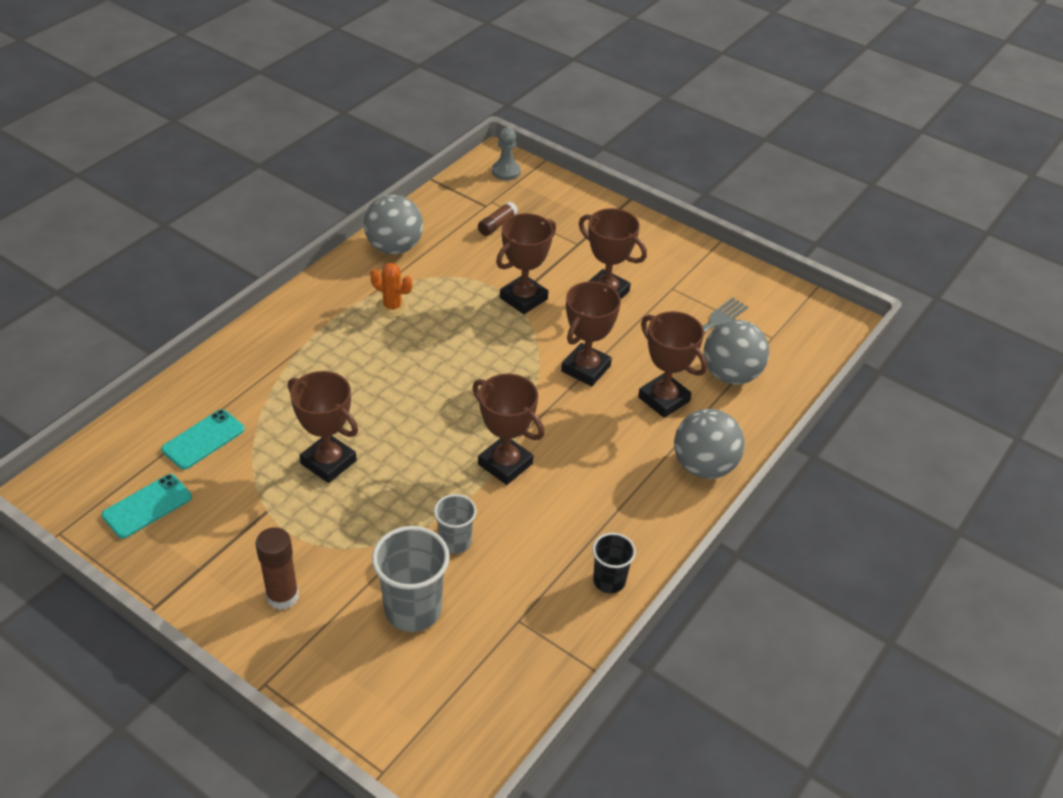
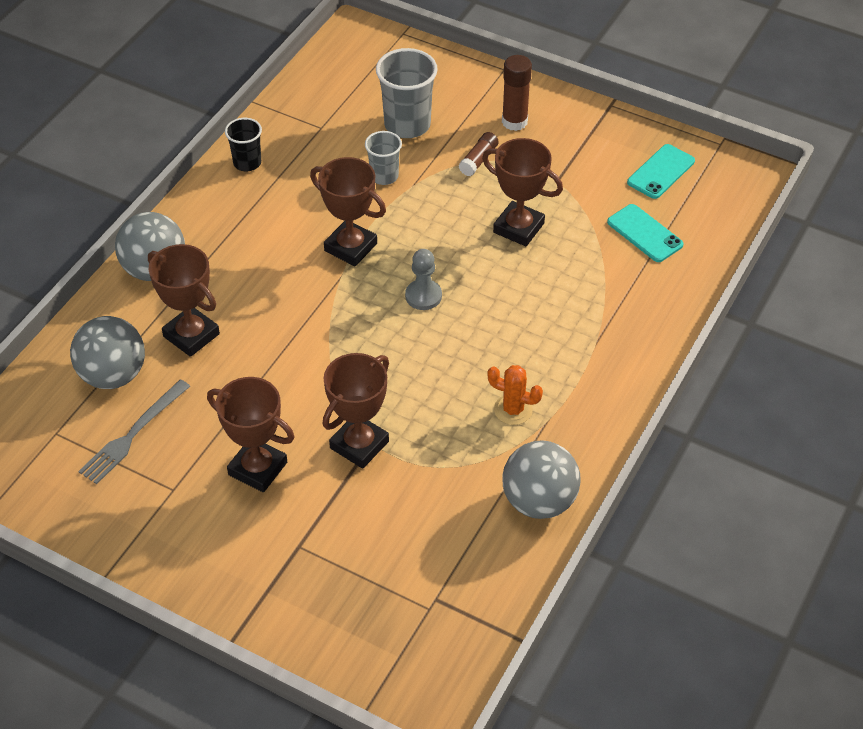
camera: 175 degrees right, 5 degrees up
(203, 439) = (644, 233): turquoise phone -> turquoise phone turned 75 degrees counterclockwise
(497, 225) = (412, 563): brown glue stick -> brown glue stick (478, 160)
(506, 171) = (418, 678): grey pawn -> grey pawn (423, 296)
(586, 368) = (277, 360): brown trophy -> none

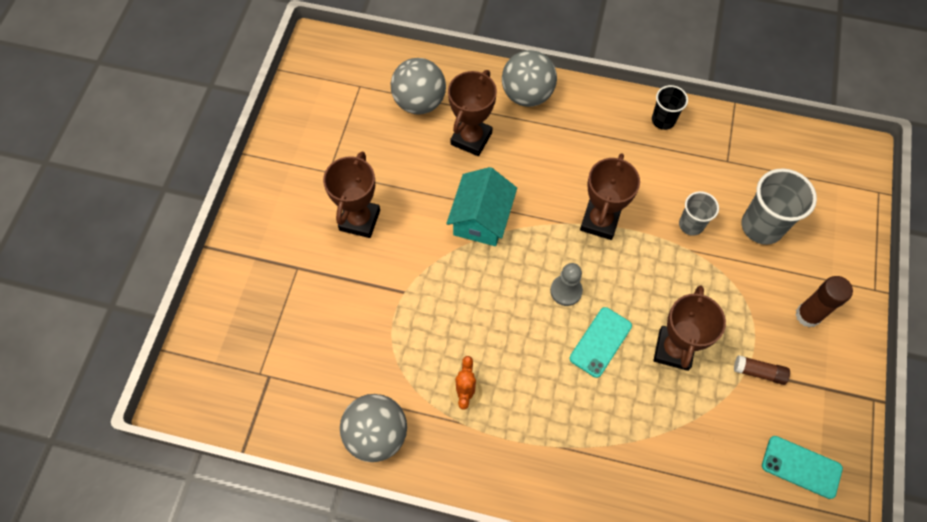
camera: 75 degrees right, 15 degrees up
(133, 434) = (370, 132): grey fork -> none
(304, 349) = (481, 218): none -> turquoise house
(359, 445) = (399, 283): brown trophy -> none
(478, 160) = (744, 296): brown glue stick -> brown glue stick (759, 372)
(644, 233) = (711, 466): turquoise phone -> turquoise phone (600, 342)

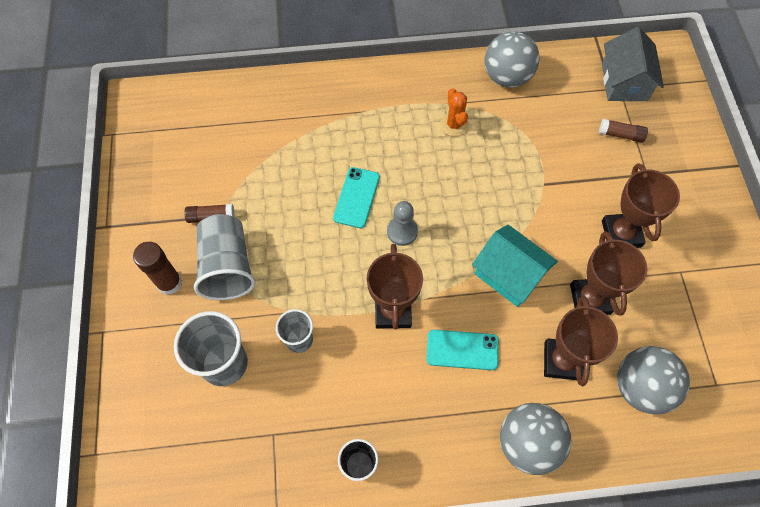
camera: 160 degrees right, 0 degrees up
(250, 379) = (624, 82): none -> grey house
(295, 317) = (620, 135): none -> brown glue stick
(481, 218) = (509, 274): turquoise house -> turquoise house turned 45 degrees counterclockwise
(673, 350) = (290, 211): brown trophy -> brown trophy (590, 299)
(748, 313) = (227, 266): none -> grey cup
(801, 467) = (168, 155): turquoise phone -> turquoise phone (462, 350)

